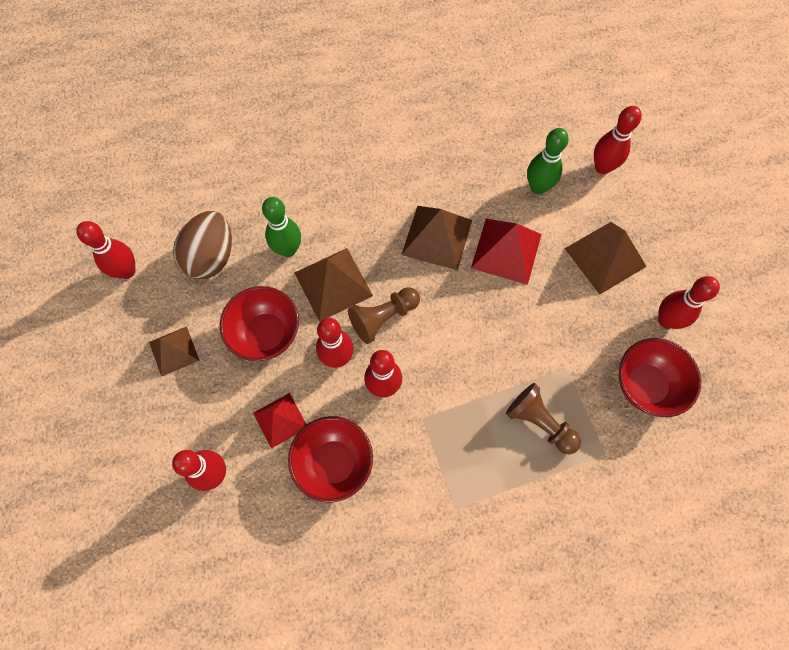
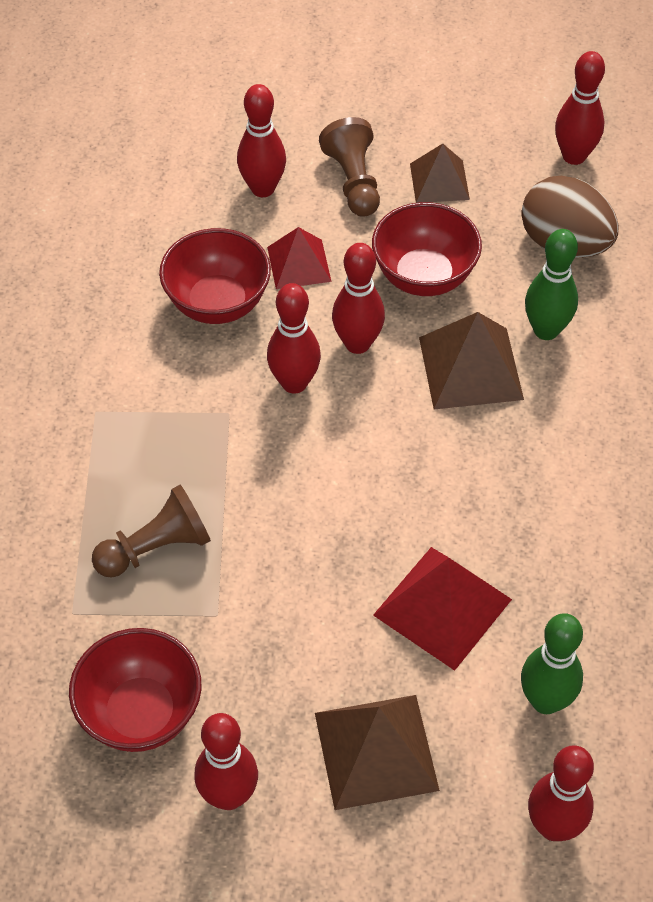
camera: 110 degrees right, 15 degrees down
(383, 318) = (394, 411): brown pawn -> brown pawn (353, 181)
(437, 237) = (501, 519): brown pyramid -> none

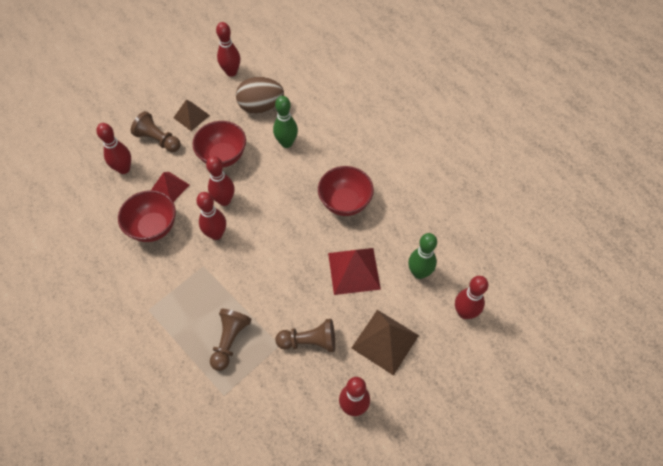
camera: 45 degrees left, 5 degrees up
(141, 713) = (290, 407): red bowl -> red bowl (345, 202)
(264, 649) = (309, 341): none -> brown pawn
(470, 368) = (275, 177): brown pyramid -> none

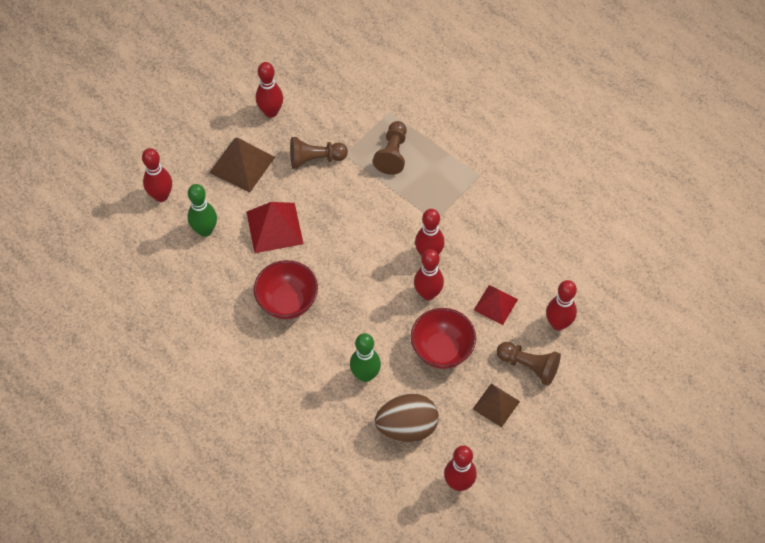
camera: 175 degrees right, 0 degrees up
(153, 227) = (500, 256): red bowl -> none

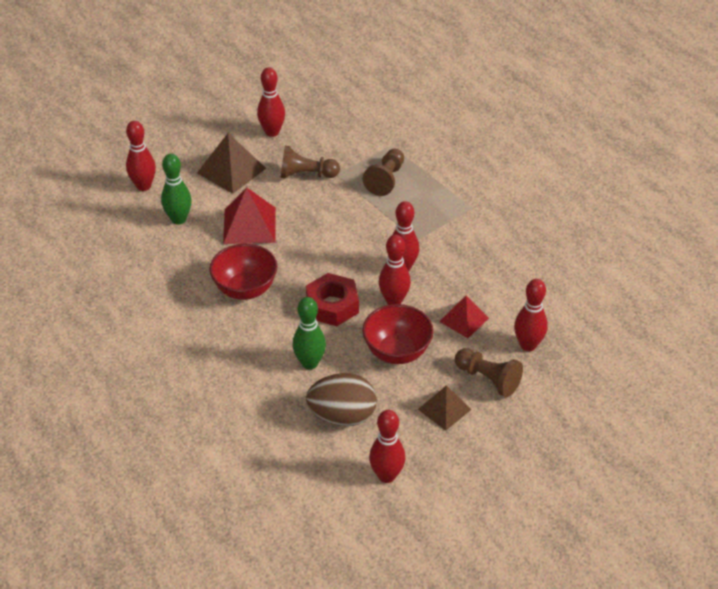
camera: 10 degrees right, 15 degrees down
(372, 308) = (332, 305): none -> red nut

